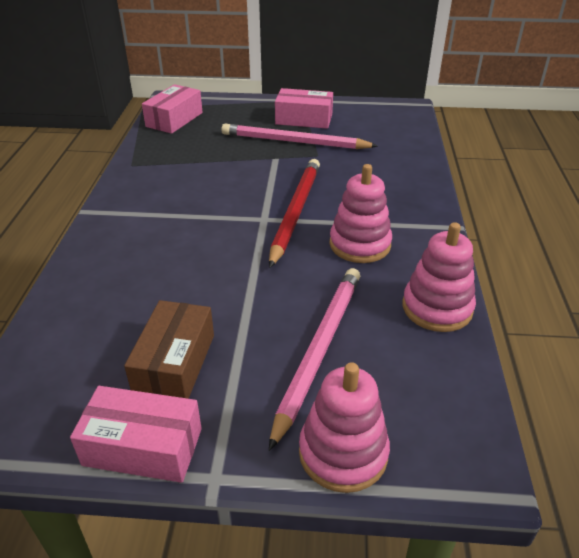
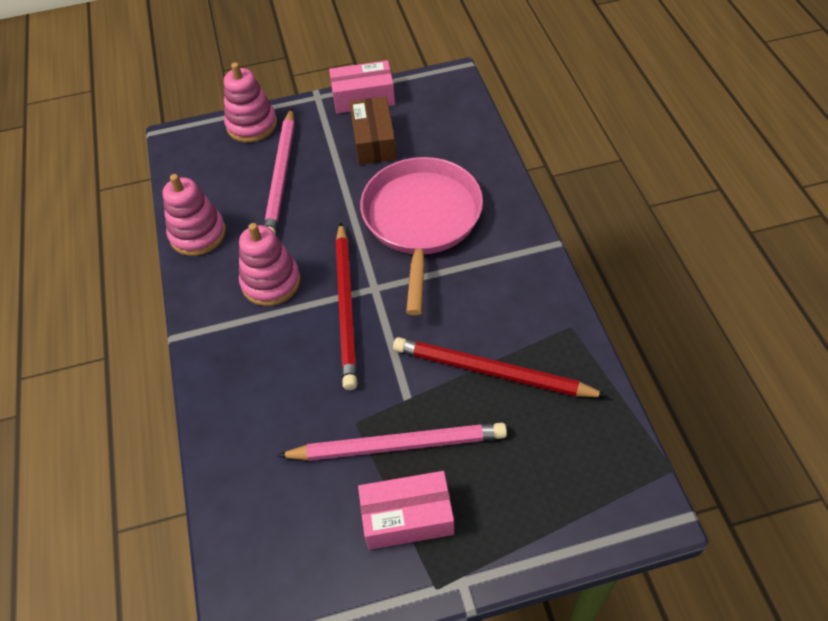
camera: 165 degrees right, 15 degrees up
(174, 119) = (597, 448): pink box -> none
(184, 258) = (421, 220): none -> pink pan
(208, 157) = (492, 372): none -> red pencil

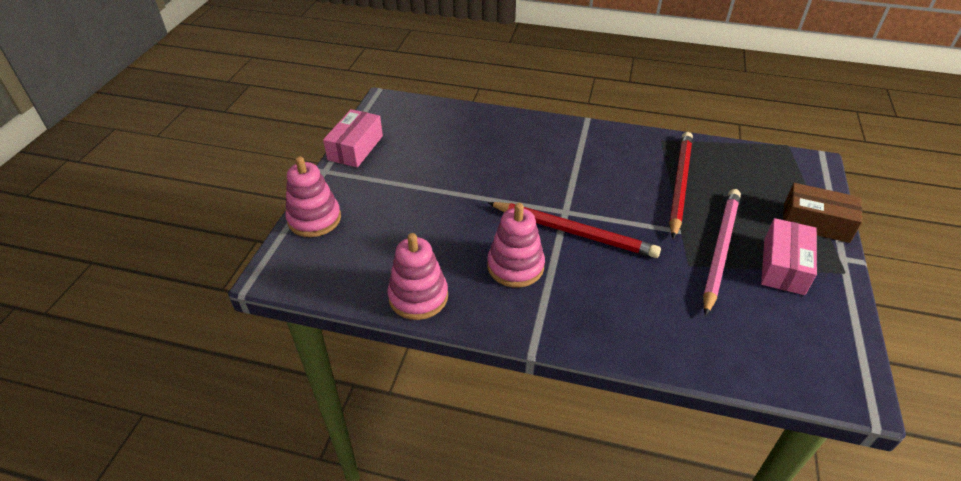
camera: 65 degrees left, 10 degrees down
(281, 176) = (398, 221): pink pencil -> none
(374, 140) = (410, 159): brown box -> brown box (815, 222)
(421, 220) = (516, 165): pink pan -> none
(492, 372) = (679, 184): red pencil -> red pencil turned 150 degrees clockwise

